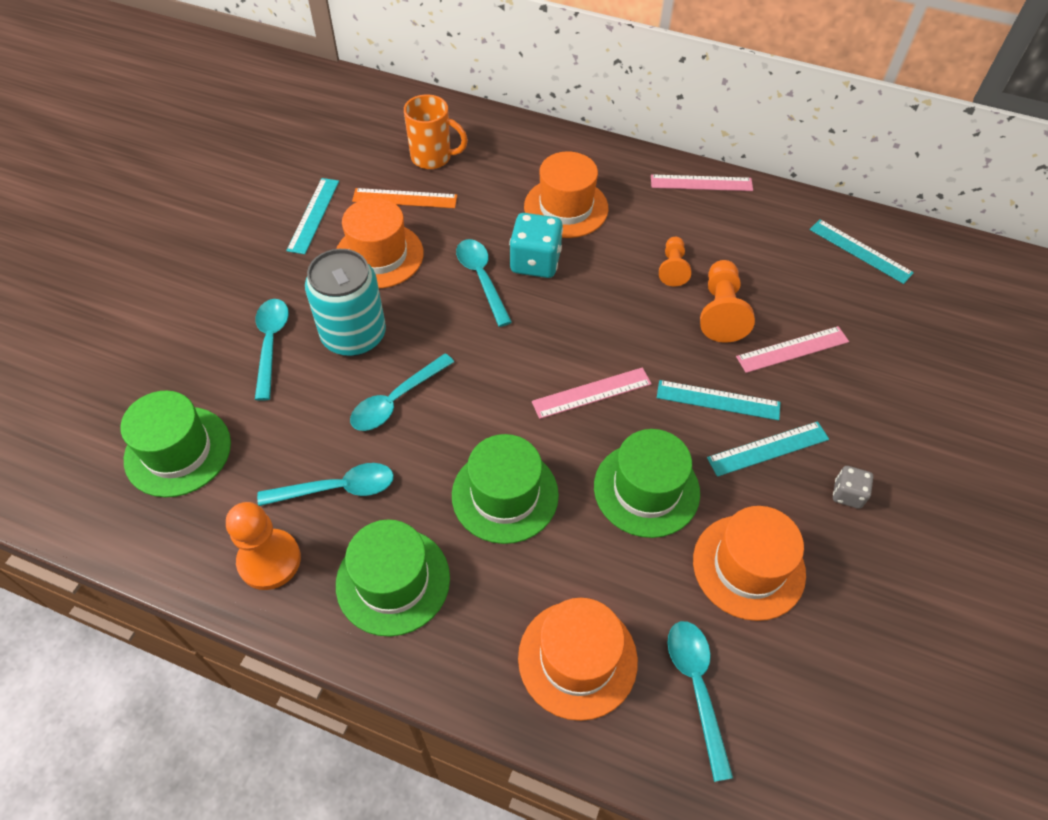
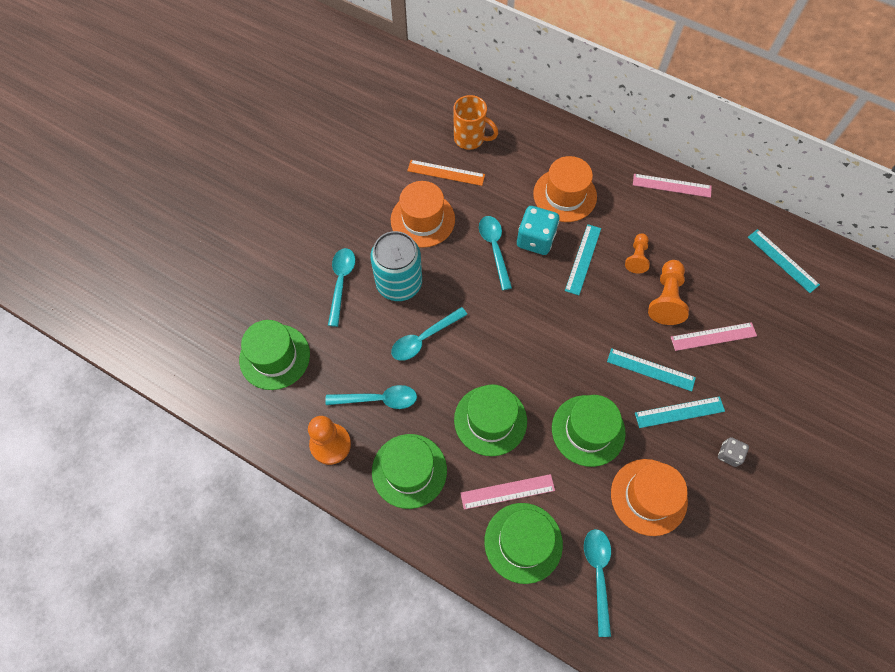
camera: 10 degrees right, 10 degrees up
(314, 215) = (378, 179): turquoise ruler -> turquoise ruler (583, 259)
(577, 659) = (523, 542): orange hat -> green hat
(591, 393) = (561, 351): pink ruler -> pink ruler (507, 491)

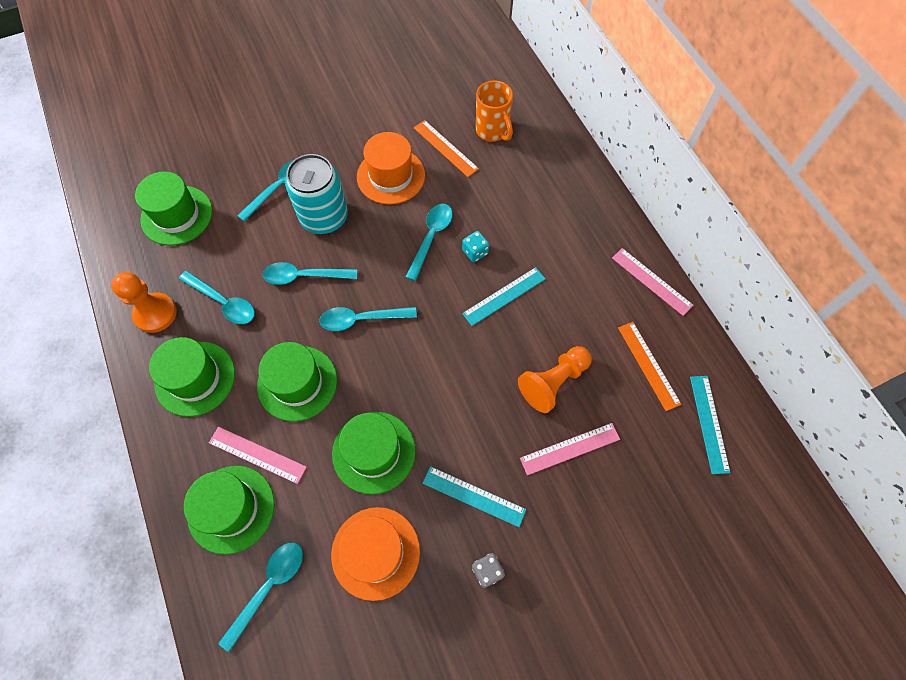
camera: 35 degrees right, 0 degrees up
(496, 342) = (361, 319): none -> turquoise spoon
(535, 239) = (475, 252): turquoise dice -> turquoise dice, size x0.55
(565, 195) = (537, 229): orange hat -> none
(636, 257) = (557, 326): orange pawn -> none
(650, 370) = (480, 438): turquoise ruler -> none
(713, 336) = (570, 449): pink ruler -> pink ruler turned 45 degrees counterclockwise
(716, 246) = (648, 365): none -> orange ruler

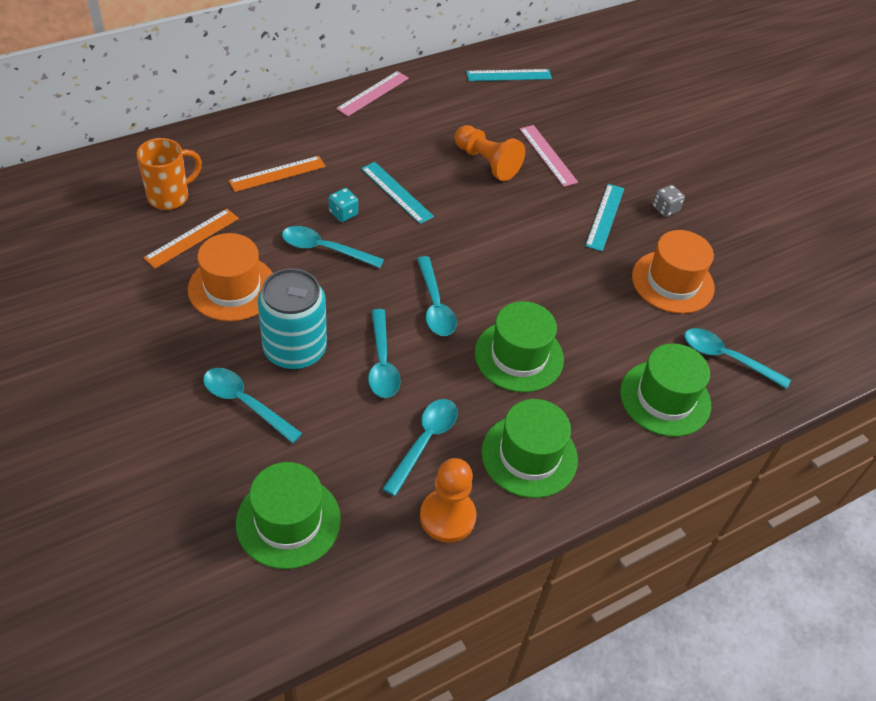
camera: 100 degrees left, 15 degrees down
(257, 454) = (604, 383): pink ruler -> none
(374, 452) = (580, 288): green hat -> none
(648, 365) = (460, 103): orange ruler -> orange ruler (277, 174)

